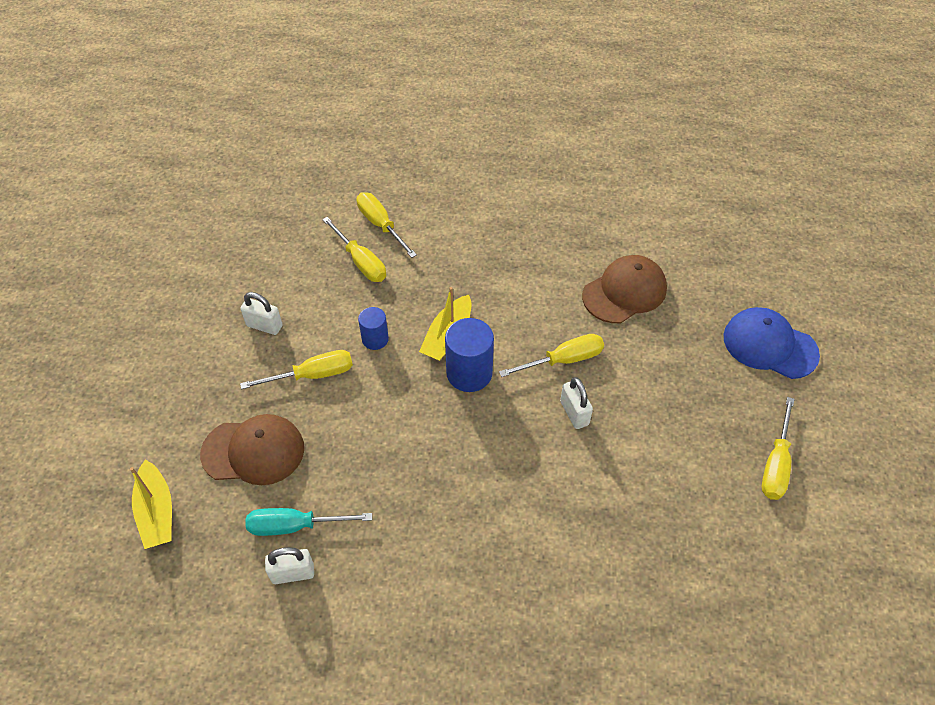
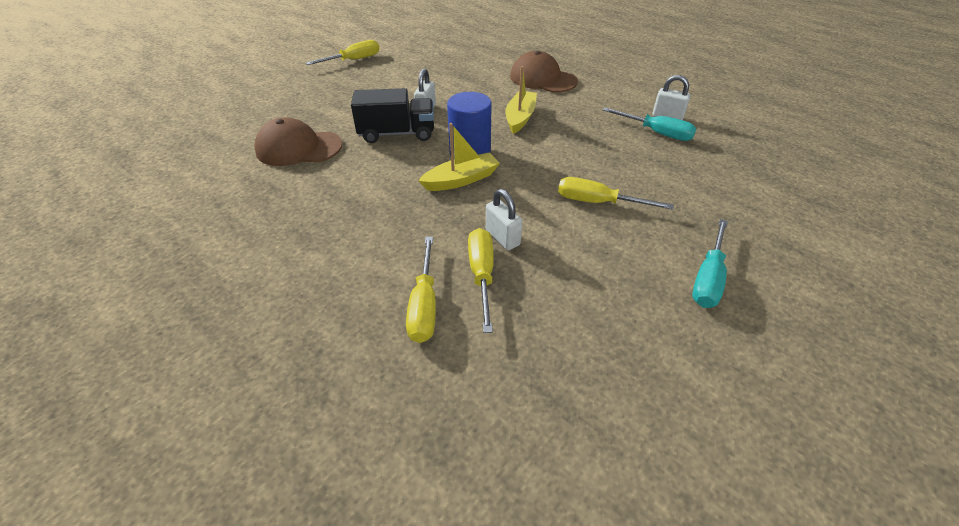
camera: 145 degrees left, 10 degrees down
(157, 512) = (765, 174): yellow boat -> yellow boat (520, 118)
(197, 342) = (708, 278): none -> turquoise screwdriver
(253, 451) = (673, 177): brown cap -> brown cap (543, 79)
(264, 326) = (625, 261): white padlock -> white padlock (502, 238)
(375, 339) = (524, 203): blue cylinder -> none
(563, 360) = (397, 134): yellow screwdriver -> black truck
(769, 345) = (269, 91): blue cap -> none

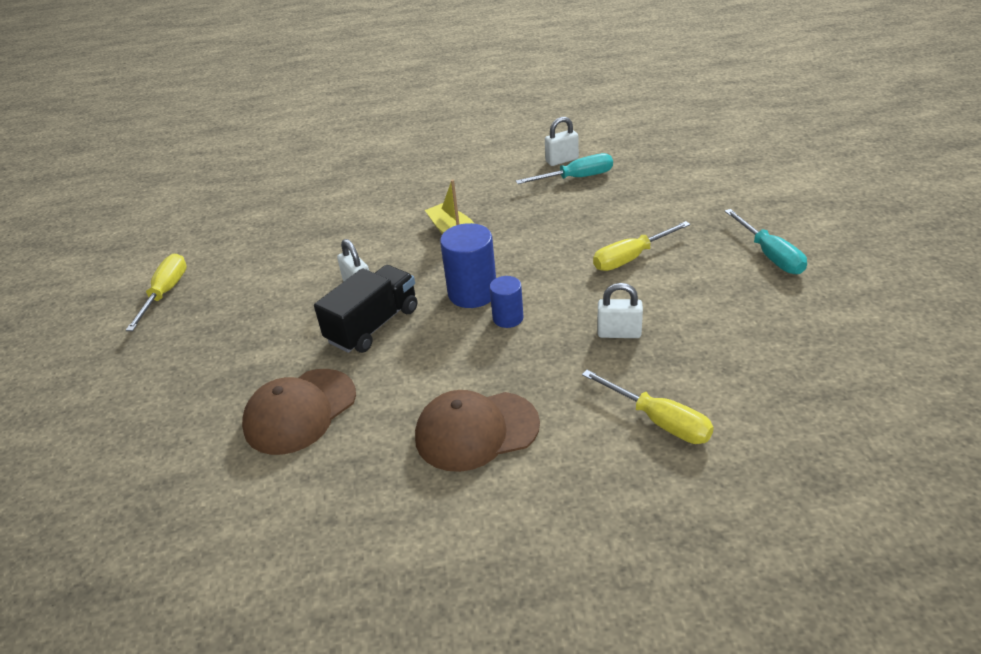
camera: 45 degrees left, 5 degrees down
(461, 180) = (508, 318): yellow boat -> blue cylinder
(481, 275) = (654, 368): yellow screwdriver -> none
(543, 79) = (408, 189): brown cap -> brown cap (476, 431)

